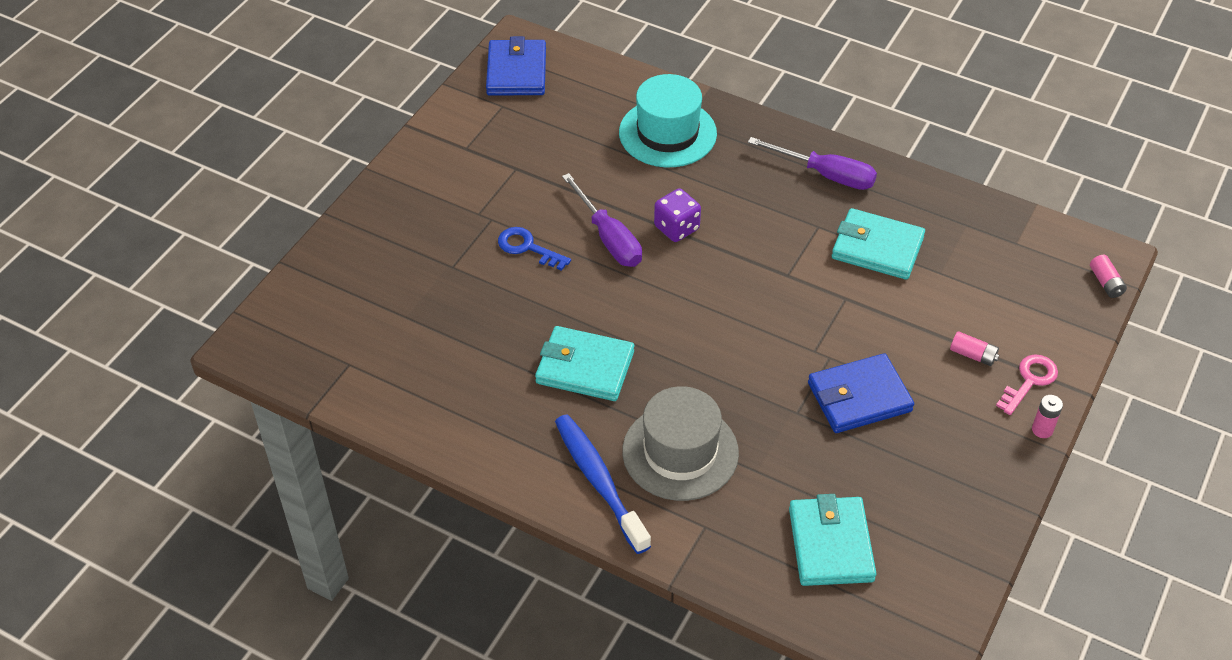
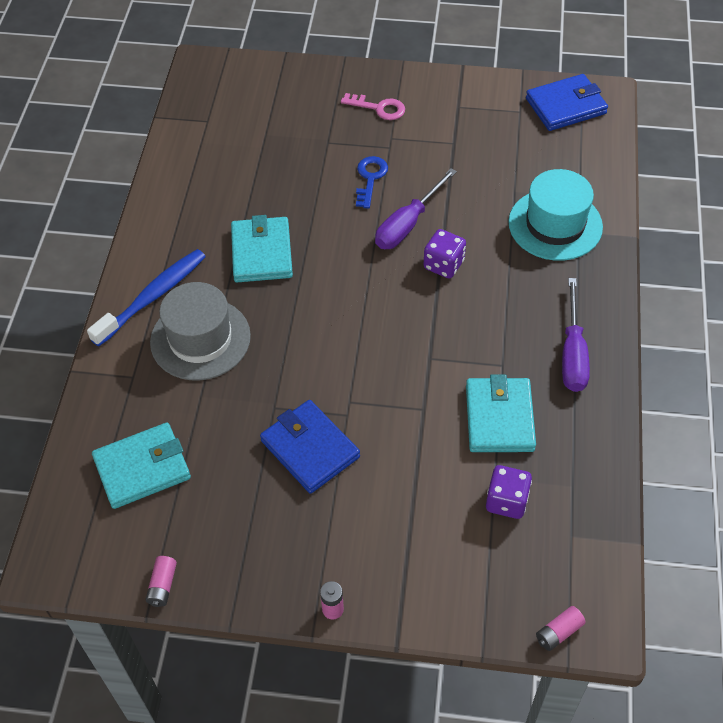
camera: 70 degrees right, 5 degrees up
(968, 273) = (506, 501): none -> purple dice
(973, 355) = (401, 529): pink battery -> pink battery (162, 585)
(1029, 381) = (389, 585): pink key -> pink key (378, 108)

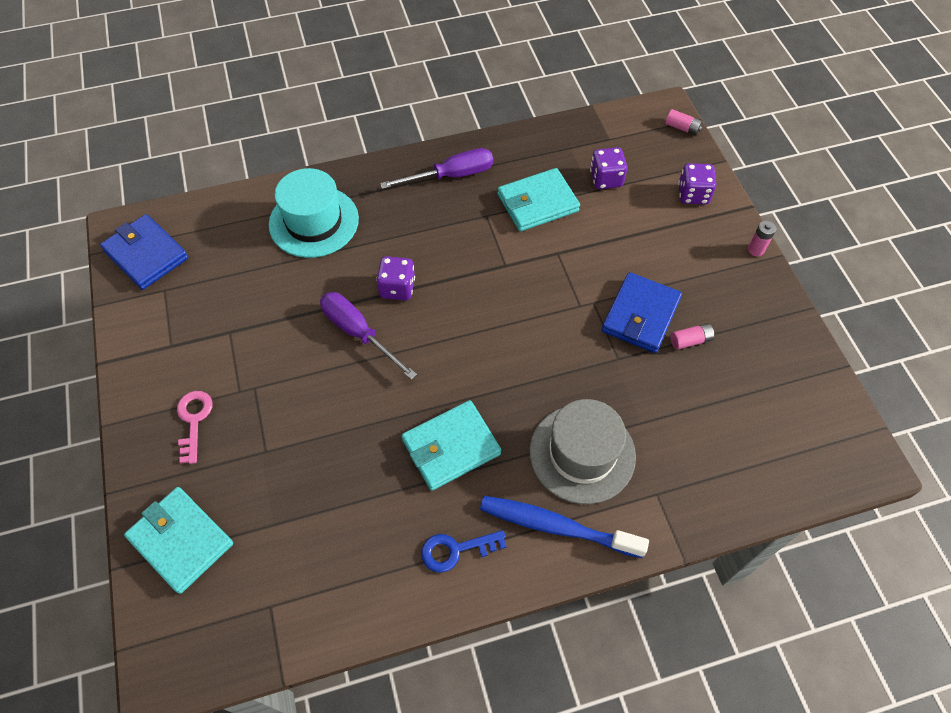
camera: 115 degrees left, 5 degrees up
(142, 468) = (738, 433): turquoise wallet -> turquoise wallet (181, 540)
(162, 585) = (819, 365): pink battery -> pink battery (690, 340)
(370, 178) = (308, 388): blue key -> blue key (456, 550)
(408, 224) = (358, 333): purple screwdriver -> purple screwdriver turned 150 degrees counterclockwise
(443, 585) = (693, 194): none -> purple dice

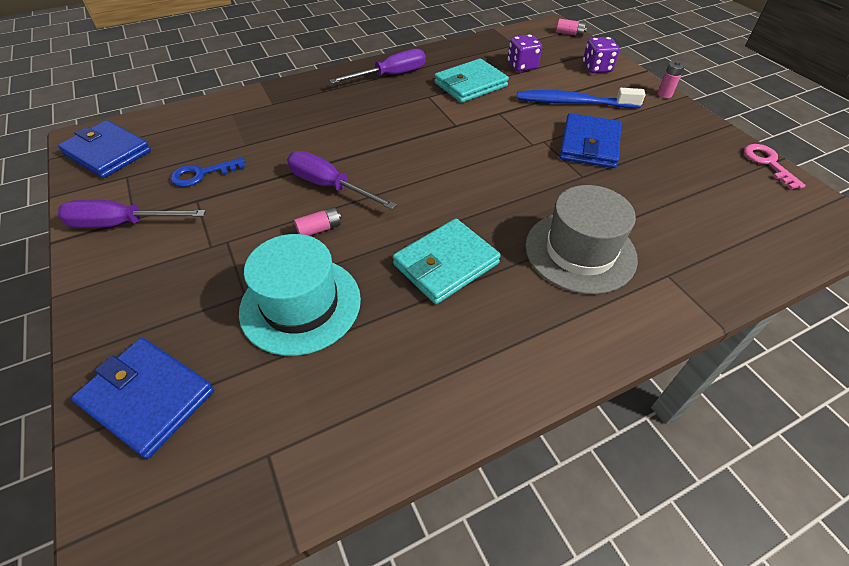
camera: 10 degrees left, 10 degrees down
(160, 351) = (122, 224): none -> purple screwdriver
(181, 540) = (148, 398): turquoise wallet -> blue wallet
(194, 421) = (161, 278): pink key -> pink key (768, 163)
(314, 222) = (272, 115): turquoise hat -> turquoise hat (300, 304)
(397, 288) = (360, 150): purple dice -> none
(456, 550) = (479, 357): blue key -> blue key (202, 174)
(556, 526) = (579, 318): blue toothbrush -> blue toothbrush (573, 103)
(690, 340) = (641, 156): pink battery -> pink battery (319, 229)

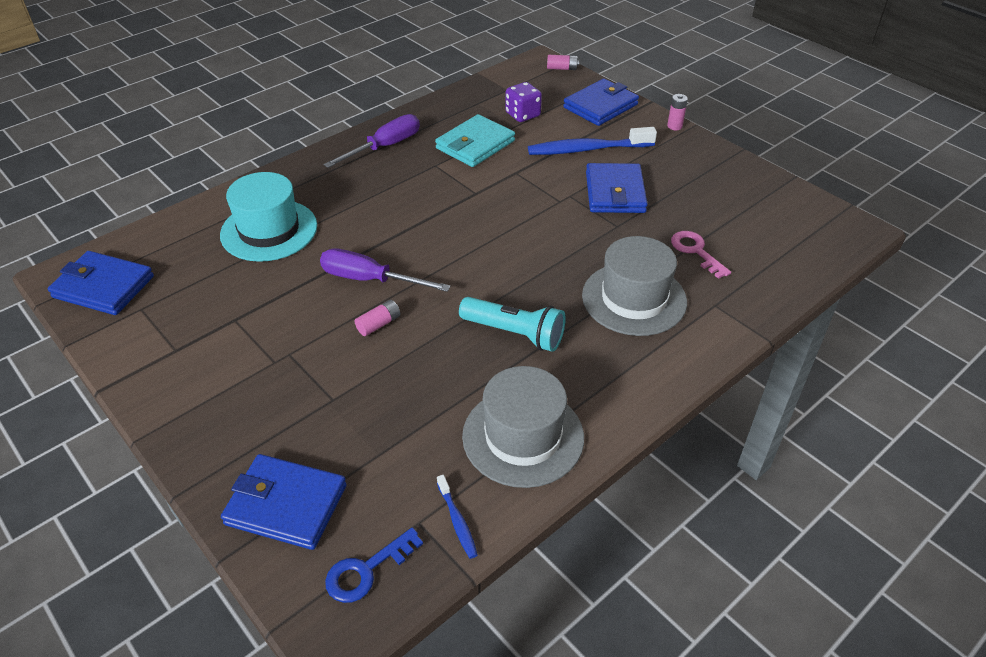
camera: 15 degrees left, 5 degrees down
(122, 224) = (166, 358): purple screwdriver -> none
(202, 174) = (226, 291): blue key -> blue key (367, 570)
(300, 304) = (392, 397): turquoise hat -> turquoise hat (269, 230)
(308, 464) = (457, 521): none -> blue toothbrush
(415, 379) = (523, 436): none -> grey hat
(446, 264) = (515, 333): turquoise wallet -> turquoise flashlight
(596, 68) = (600, 106): purple dice -> blue wallet
(768, 163) = (783, 184): pink key -> pink key (696, 251)

